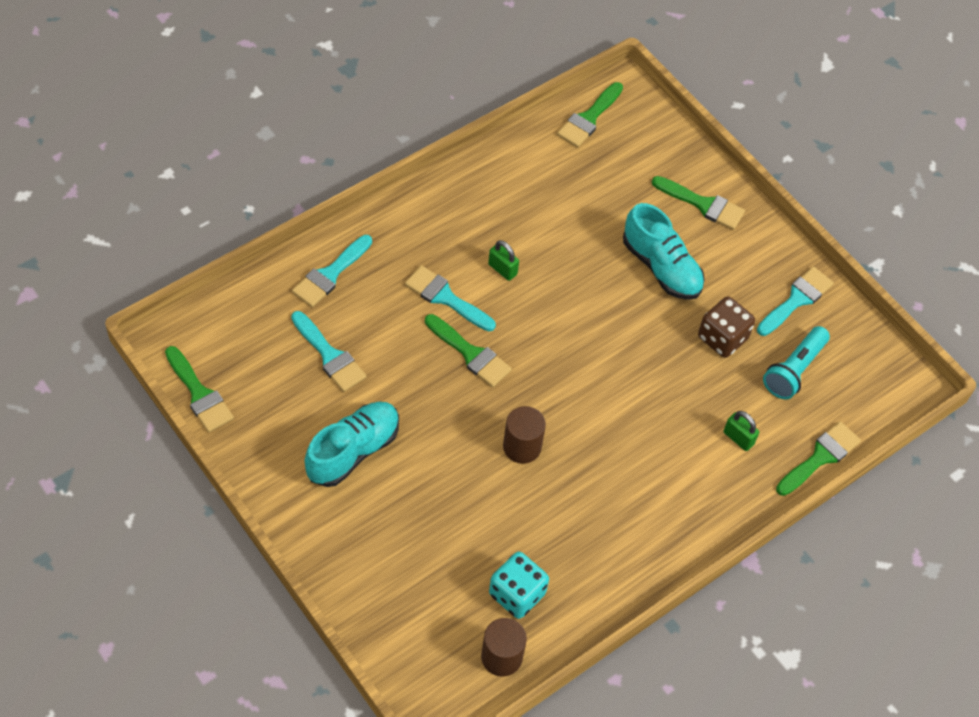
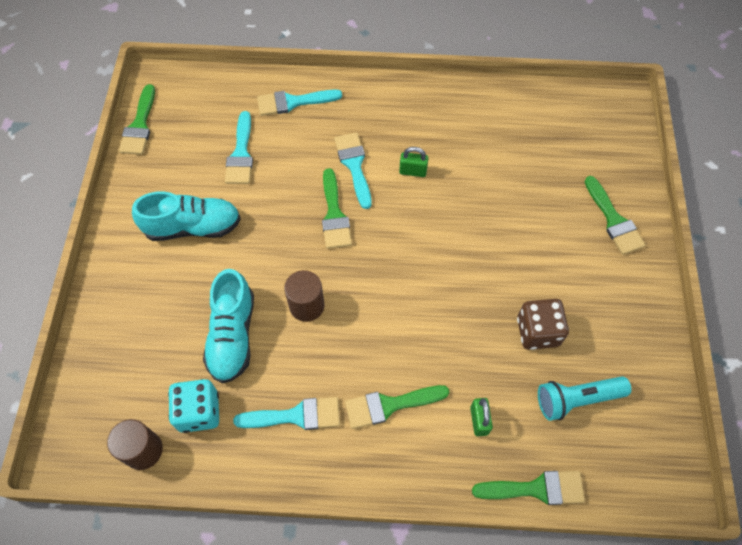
camera: 45 degrees right, 5 degrees up
(502, 269) = (413, 171): green padlock -> green padlock turned 75 degrees counterclockwise
(589, 118) = (576, 106): green brush -> green brush (389, 405)
(661, 267) = (536, 245): turquoise shoe -> turquoise shoe (232, 335)
(796, 300) = (630, 344): turquoise brush -> turquoise brush (296, 416)

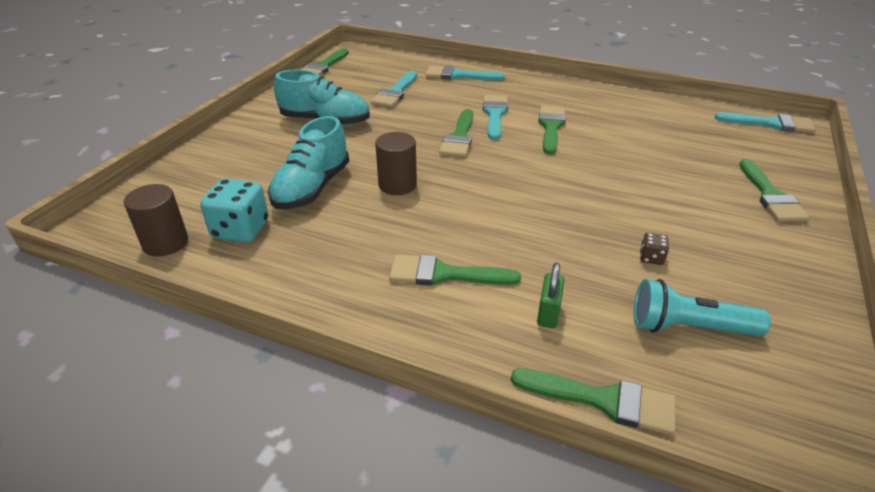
camera: 20 degrees right, 25 degrees down
(296, 416) = (335, 257): turquoise brush -> turquoise brush (771, 124)
(413, 171) = (551, 127): green padlock -> green brush
(537, 332) = (651, 258): brown dice -> brown dice, size x0.47

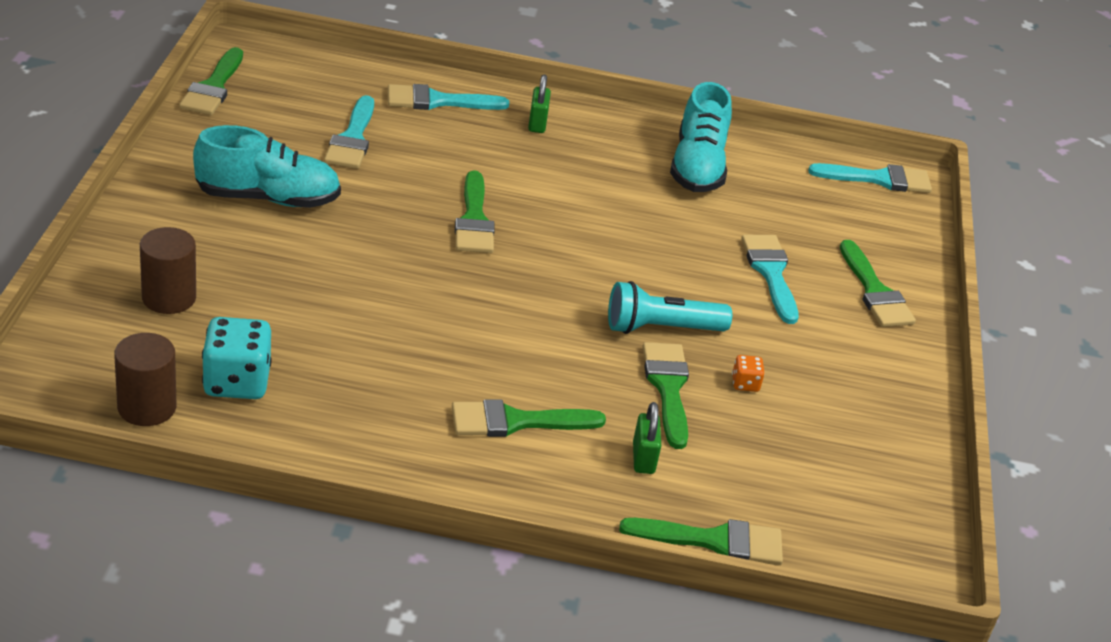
camera: 20 degrees left, 0 degrees up
(312, 188) = (302, 314): turquoise shoe -> turquoise shoe (697, 167)
(397, 185) = (416, 302): brown cylinder -> brown cylinder (169, 298)
(494, 114) = (512, 176): turquoise brush -> turquoise brush (770, 273)
(521, 87) = (537, 123): none -> green padlock
(551, 127) = (595, 196): green brush -> green brush (668, 388)
(651, 258) = (745, 384): brown dice -> orange dice
(688, 327) = (789, 460): turquoise flashlight -> turquoise flashlight (660, 328)

